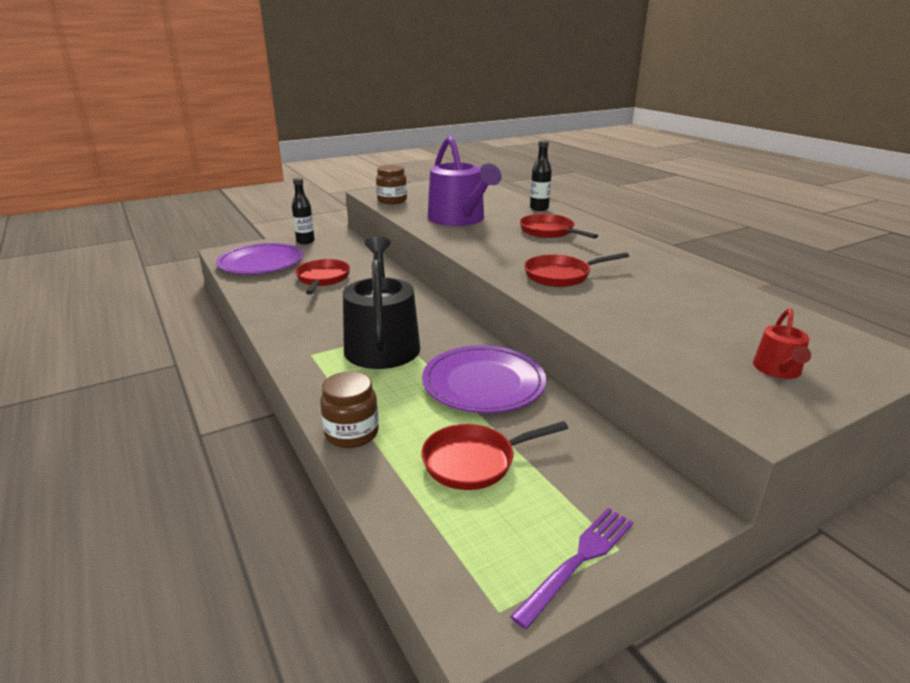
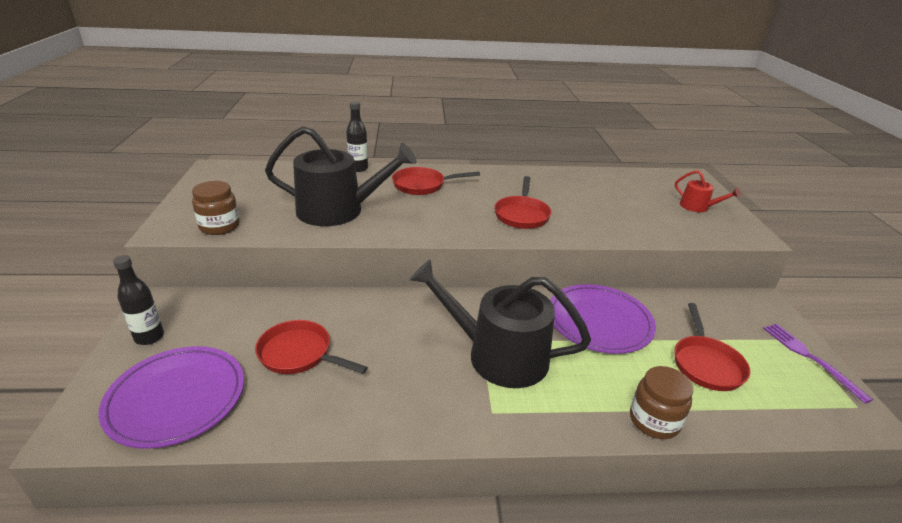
camera: 65 degrees left, 5 degrees up
(459, 219) = (338, 210): purple watering can -> black watering can

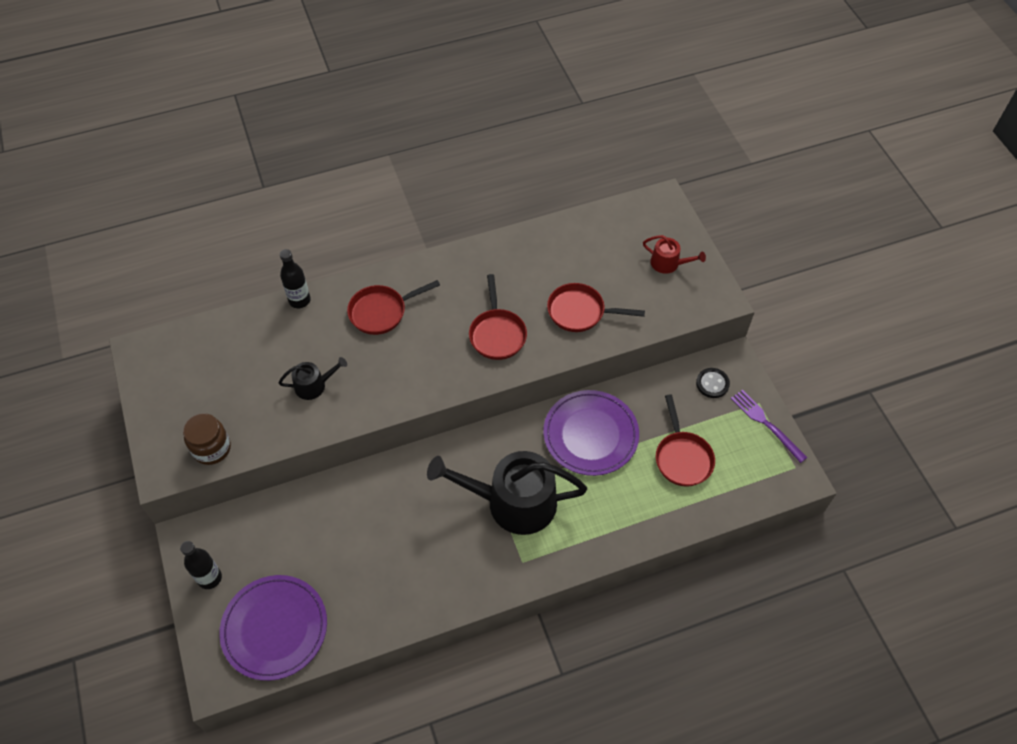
camera: 15 degrees left, 25 degrees up
(299, 354) = (348, 554): red pan -> red pan (580, 312)
(338, 210) = (314, 385): black watering can -> black watering can, size x0.46
(654, 421) = (644, 531): brown jar -> none
(740, 313) = (712, 384): none -> black button

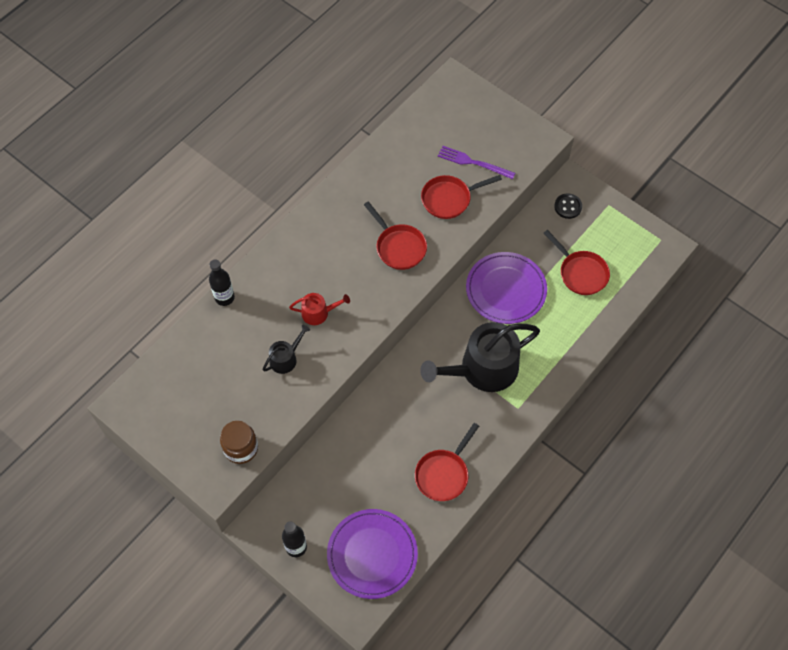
camera: 30 degrees left, 5 degrees up
(381, 312) = (297, 274): red pan -> red pan (443, 474)
(668, 263) = (489, 129): red watering can -> red watering can (318, 313)
(766, 423) = (622, 218): purple fork -> purple fork (473, 162)

